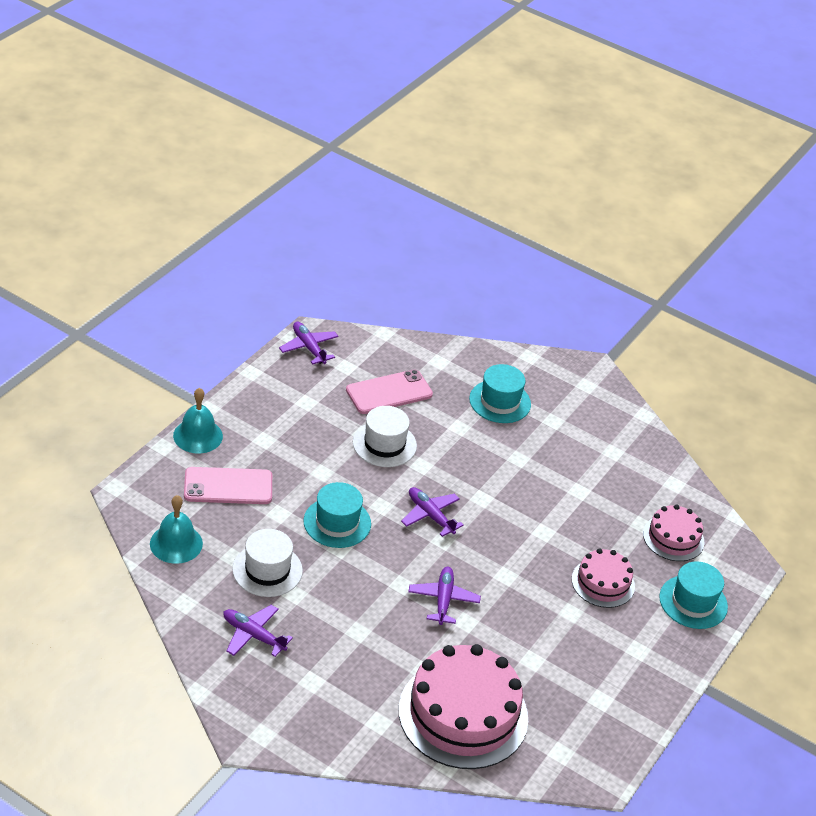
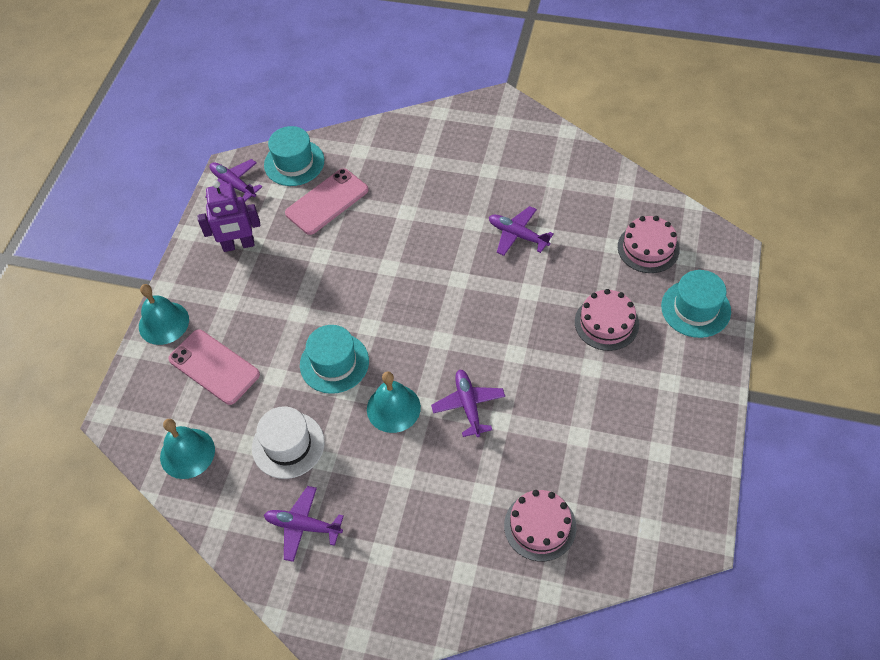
camera: 10 degrees left, 15 degrees up
(228, 486) = (214, 367): pink phone -> pink phone turned 60 degrees clockwise
(292, 398) = (238, 245): none -> purple robot
(374, 577) = (393, 408): none -> turquoise bell
(384, 444) = (345, 258): white hat -> none
(430, 515) = (418, 318): purple plane -> purple plane (517, 235)
(463, 714) = (540, 526): pink cake -> pink cake, size x0.53
(500, 401) = (432, 170): turquoise hat -> turquoise hat (294, 163)

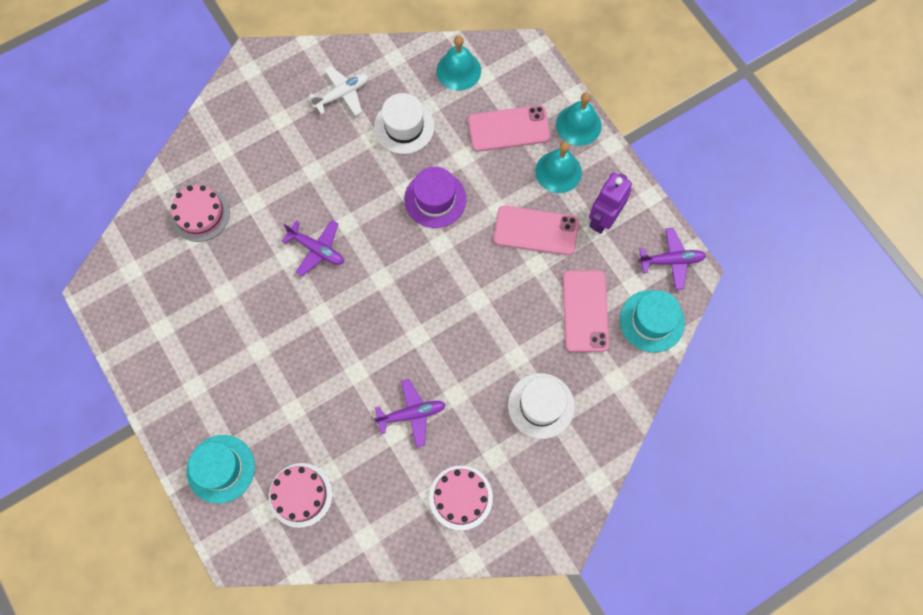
camera: 130 degrees right, 15 degrees up
(292, 277) = (536, 231): none -> pink phone
(303, 526) = (342, 94): purple plane -> white plane
(334, 363) = (435, 199): turquoise hat -> purple hat
(393, 408) = (364, 205): turquoise bell -> turquoise bell (558, 171)
(425, 174) = (541, 405): none -> white hat
(606, 323) = (277, 396): pink cake -> pink cake (460, 497)

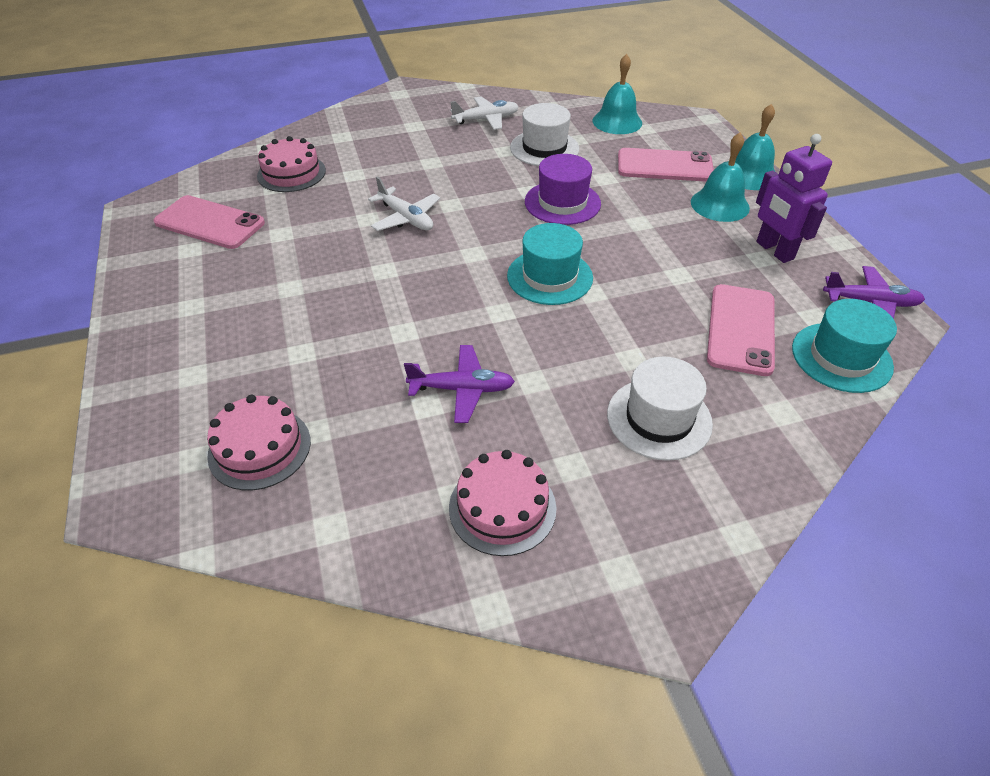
camera: 15 degrees right, 25 degrees down
(221, 469) = (169, 394): turquoise hat -> turquoise hat (550, 277)
(317, 249) = (406, 218): purple plane -> white plane
(536, 231) = (683, 246): pink phone -> pink phone (209, 223)
(603, 219) = (774, 250): purple robot -> purple robot turned 75 degrees counterclockwise

